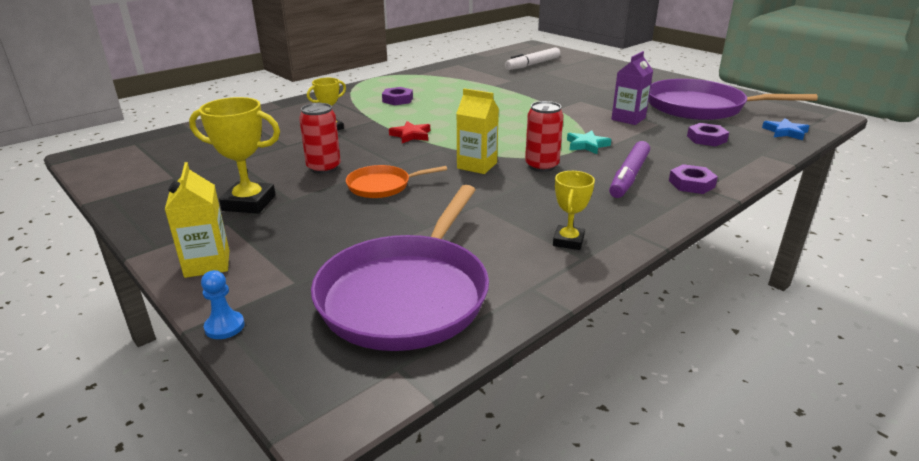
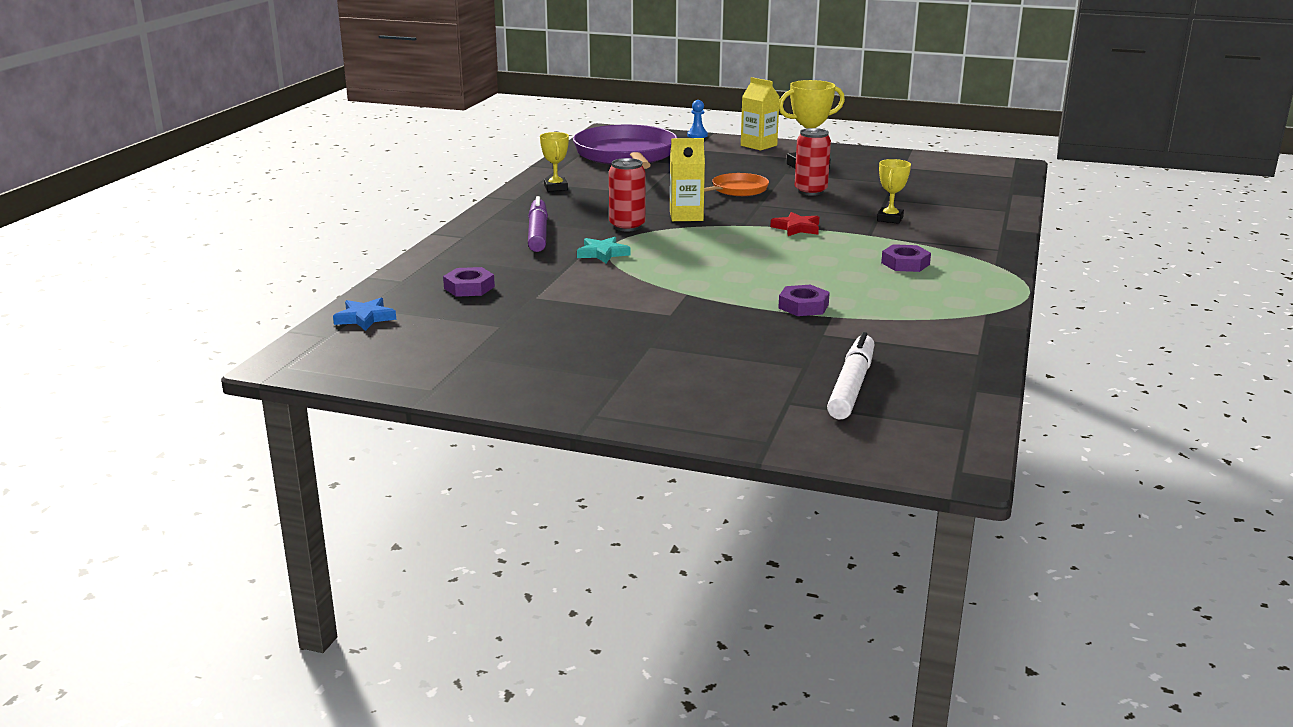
camera: 150 degrees right, 5 degrees down
(628, 119) = (580, 297): purple carton -> none
(691, 184) = (476, 237): purple nut -> purple nut (803, 306)
(700, 107) = (487, 339): purple pan -> none

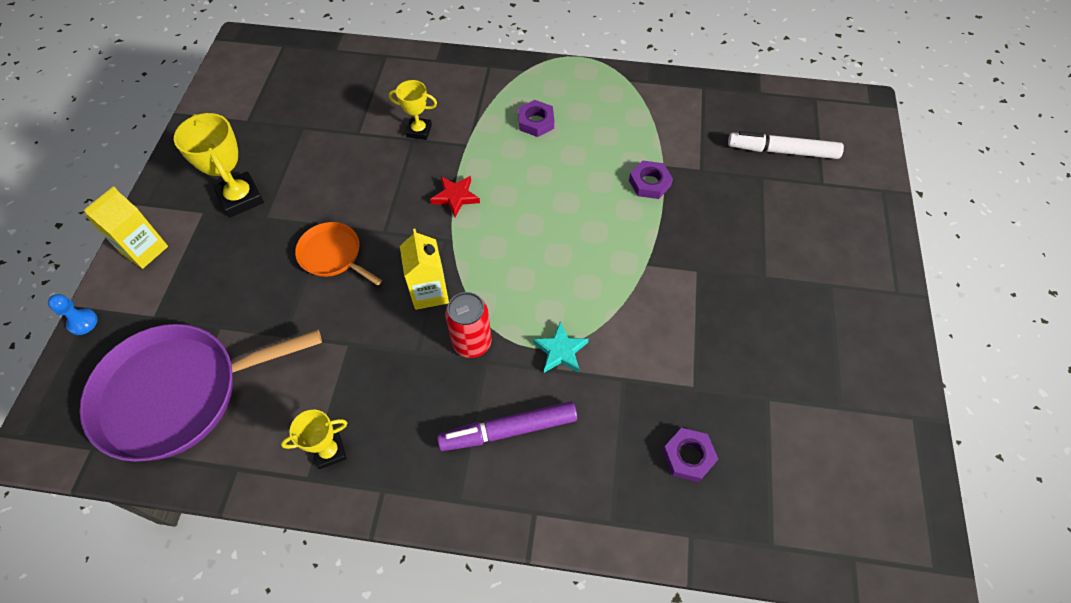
camera: 100 degrees left, 35 degrees up
(365, 318) = (799, 537): blue star -> none
(810, 191) = (335, 191): red can -> none

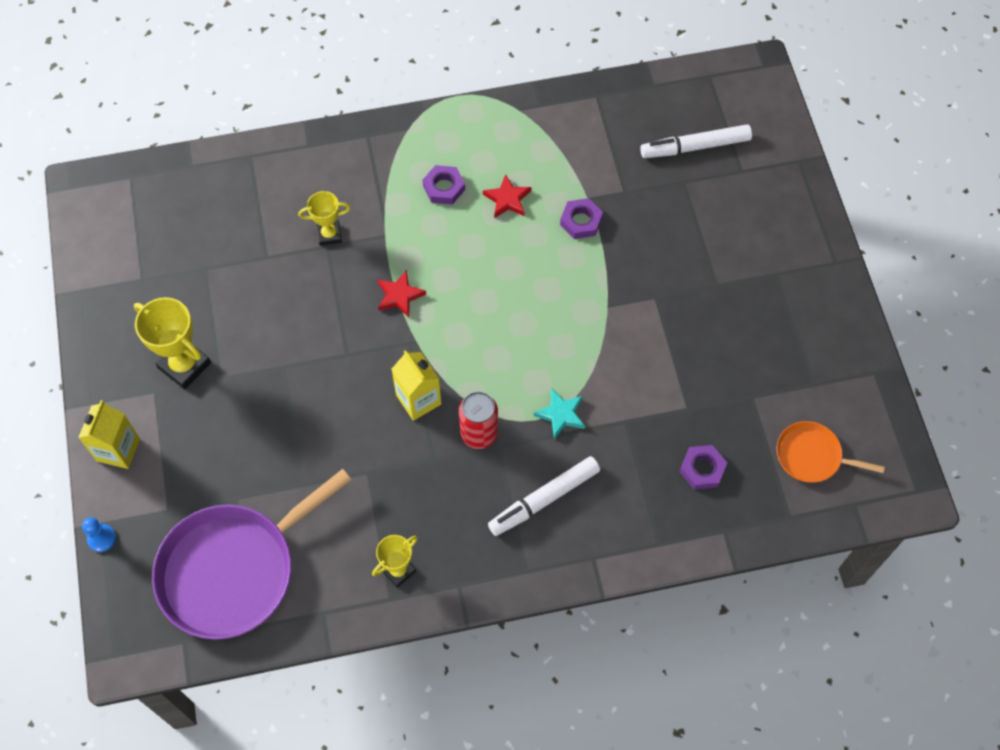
camera: 20 degrees left, 5 degrees up
(333, 255) = (308, 394): orange pan -> orange pan (811, 456)
(508, 430) = (544, 499): purple marker -> white marker
(588, 146) = (507, 199): none -> red star

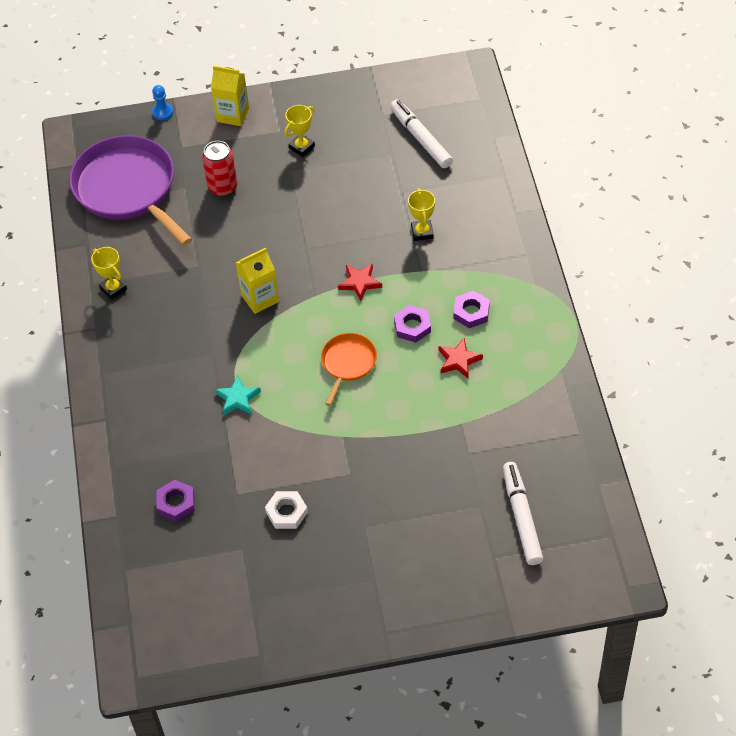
camera: 95 degrees right, 10 degrees down
(184, 365) = (302, 147): yellow trophy -> yellow trophy, size x0.62
(479, 434) = (225, 340): red can -> red can (222, 187)
(544, 499) = (161, 385): white marker -> white marker (420, 138)
(581, 221) = (434, 417): purple nut -> purple nut (412, 326)
(705, 356) = (286, 512): none -> white nut
(811, 456) = (179, 592): orange pan -> orange pan (348, 363)

